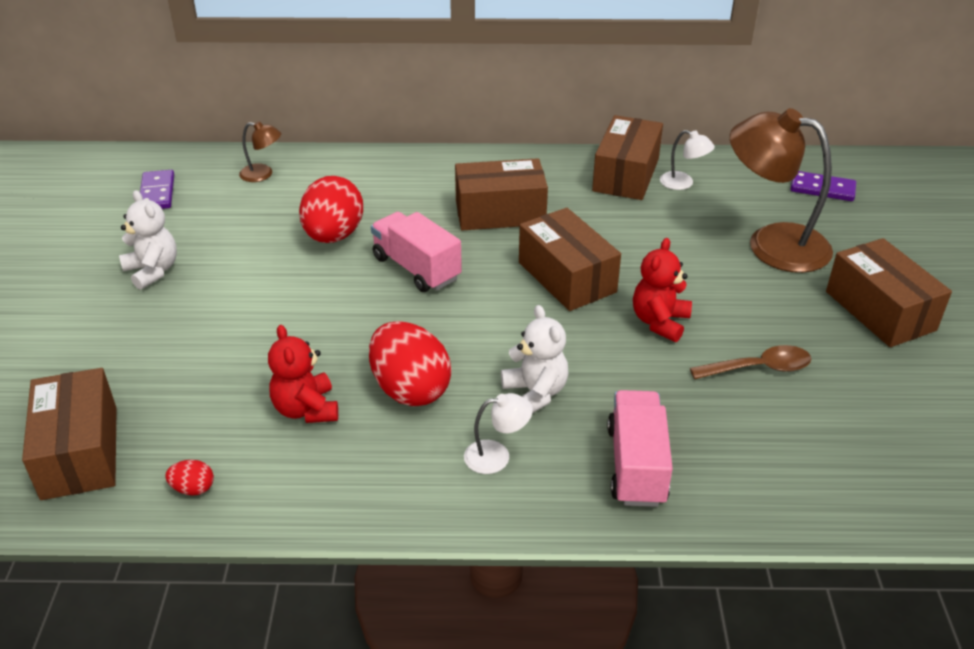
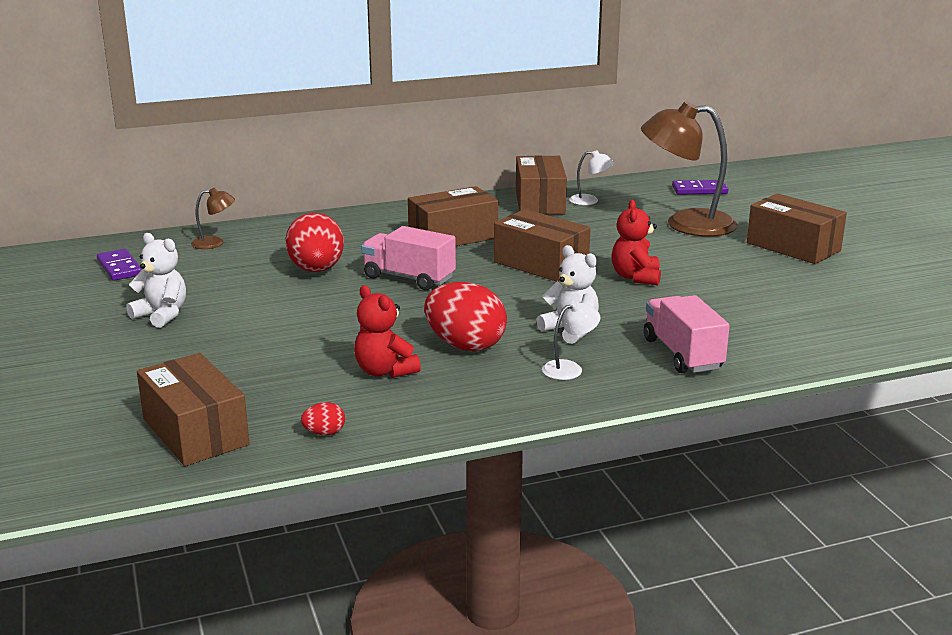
camera: 20 degrees left, 15 degrees down
(759, 368) = (731, 289): brown spoon -> none

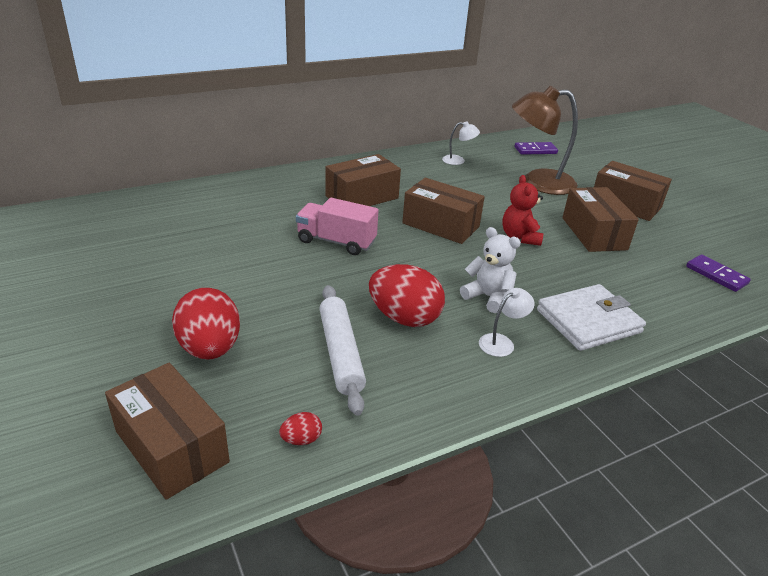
camera: 10 degrees left, 10 degrees up
(120, 268) = (77, 235): purple domino -> purple domino (716, 275)
(162, 315) = (121, 291): white teddy bear -> none
(215, 243) = (161, 206): brown lamp -> none
(316, 270) = (255, 234): red egg -> red egg (210, 349)
(384, 371) = (341, 353): red teddy bear -> white rolling pin
(540, 202) = (420, 162): brown box -> brown box (594, 233)
(682, 354) = (588, 321): pink truck -> white wallet

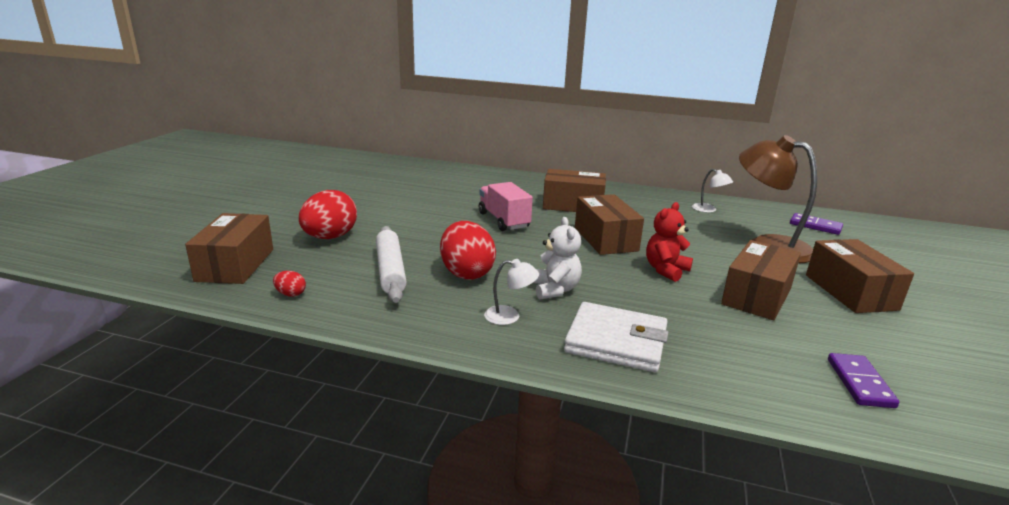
camera: 45 degrees right, 10 degrees down
(341, 353) = (390, 270): white rolling pin -> white rolling pin turned 45 degrees counterclockwise

